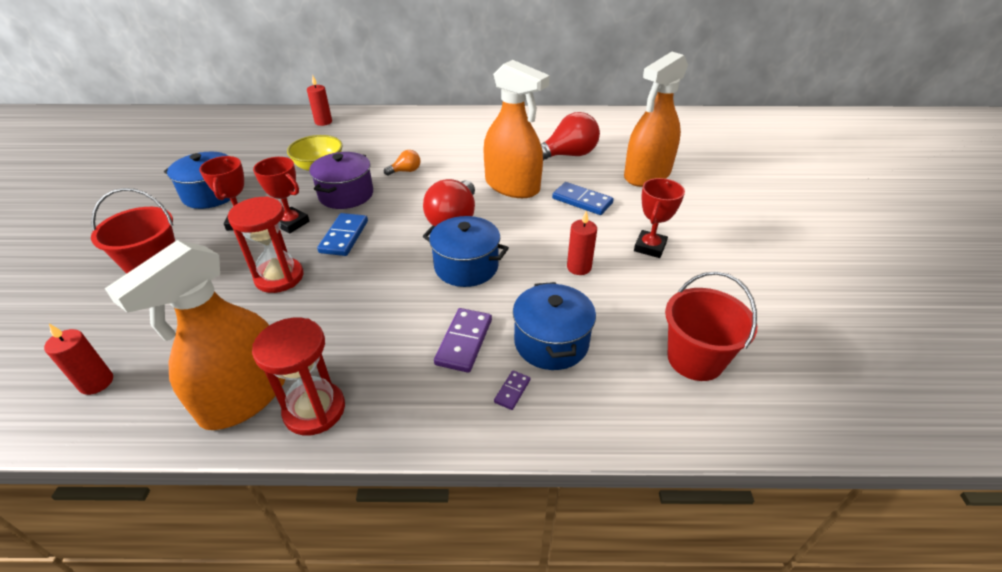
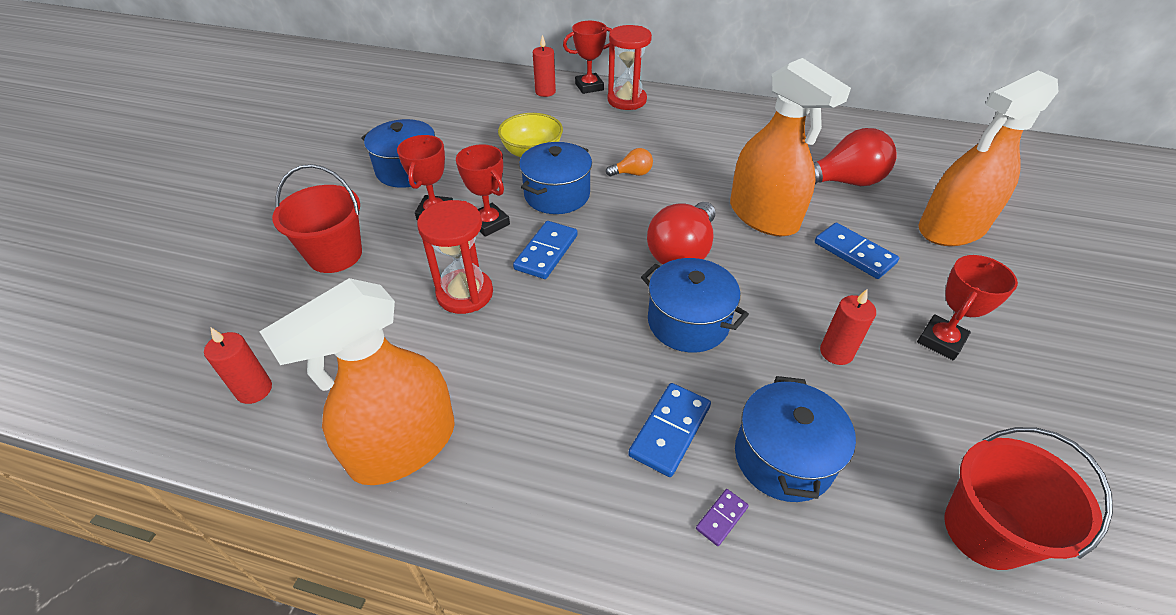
camera: 15 degrees right, 5 degrees up
(314, 410) = (477, 484): red hourglass -> red hourglass (627, 100)
(346, 195) = (557, 195): purple pot -> blue pot
(360, 114) = (589, 87): none -> red trophy
(464, 342) = (669, 430): purple domino -> blue domino

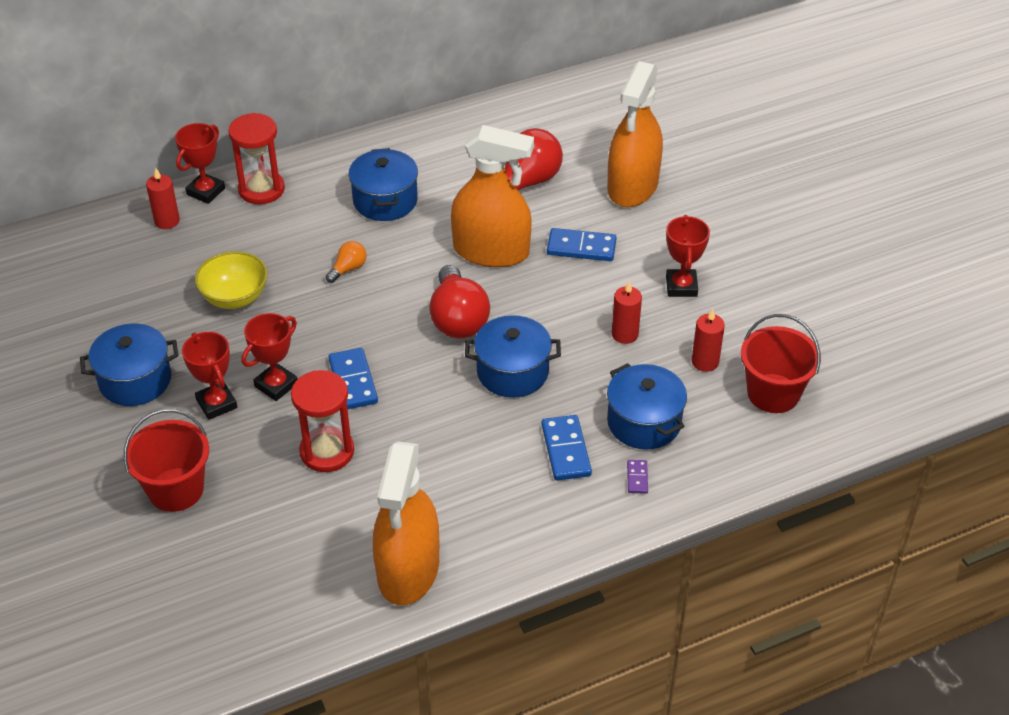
camera: 40 degrees left, 0 degrees up
(254, 390) = (255, 612): red candle -> red candle (705, 362)
(489, 223) = (276, 385): red trophy -> red trophy turned 60 degrees counterclockwise
(557, 195) = (305, 326): blue pot -> blue pot (385, 200)

